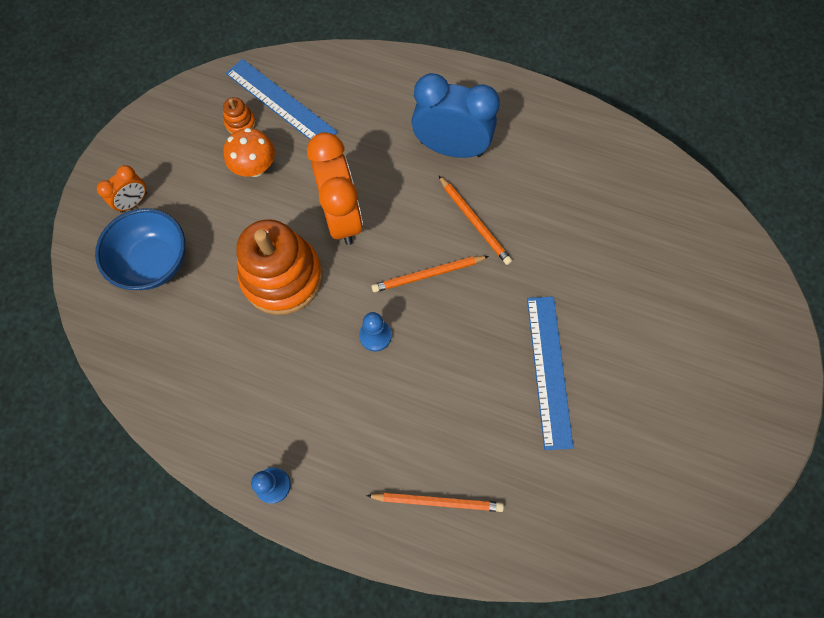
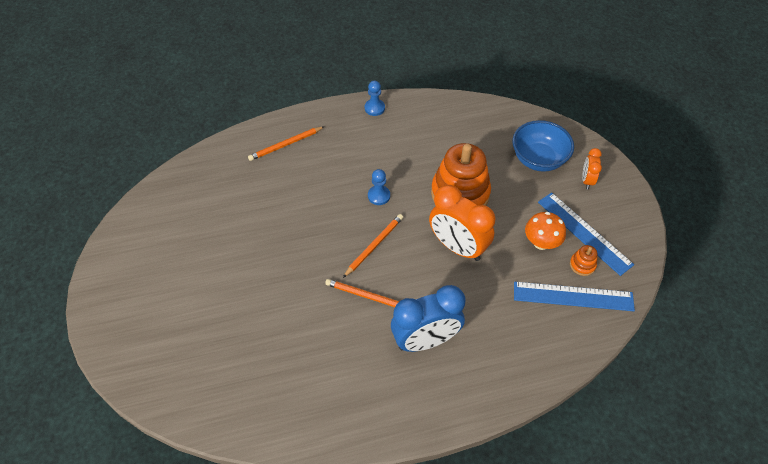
camera: 145 degrees right, 15 degrees down
(549, 370) = (261, 236): blue ruler -> blue ruler (584, 233)

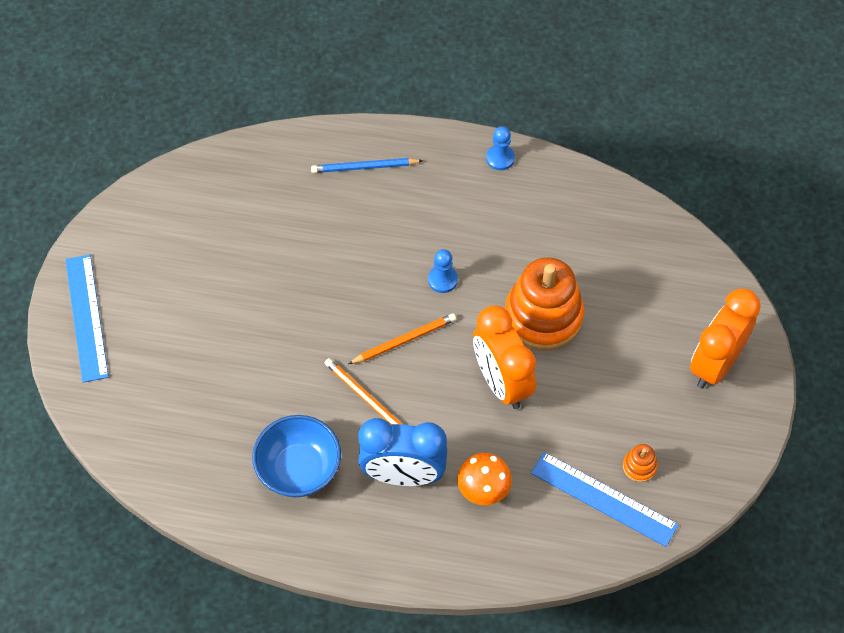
camera: 25 degrees right, 5 degrees up
(285, 145) = (364, 167): orange pencil -> blue pencil
(538, 159) = (670, 311): blue bowl -> blue bowl (299, 469)
(541, 243) = (606, 419): orange mushroom -> orange mushroom (483, 490)
(584, 233) = (667, 429): blue ruler -> blue ruler (86, 317)
(587, 180) = (715, 364): orange clock -> orange clock, size x2.02

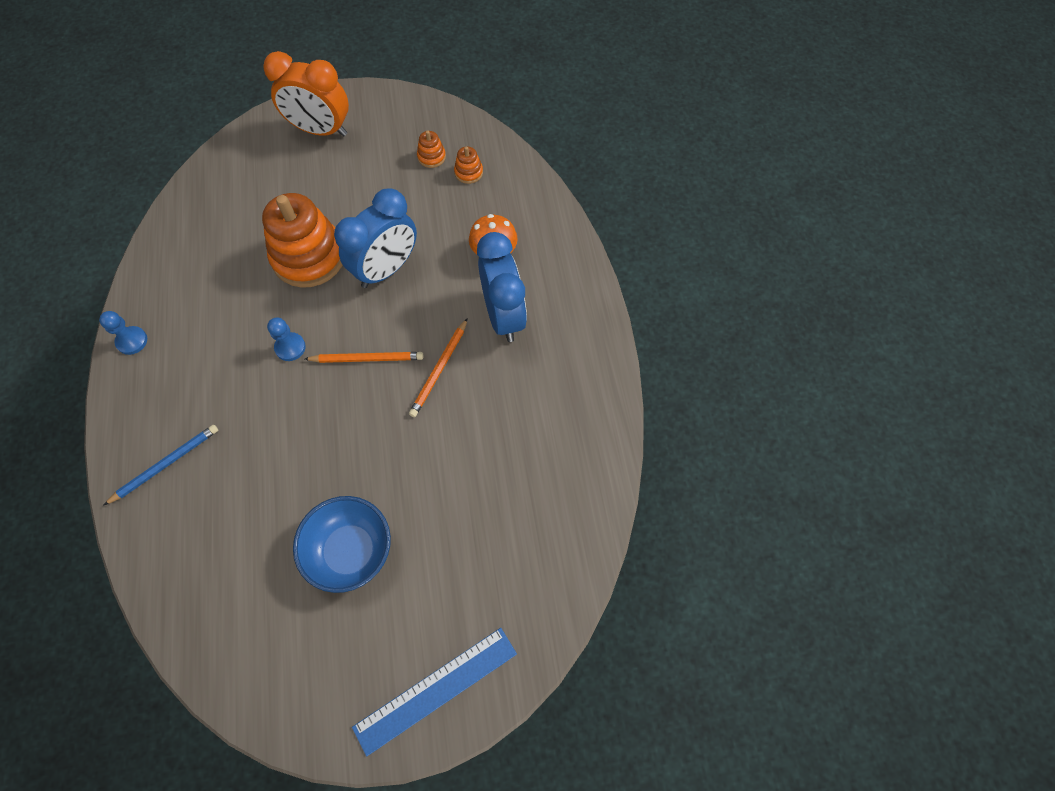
camera: 110 degrees left, 5 degrees up
(299, 469) = (531, 400): blue bowl -> blue bowl (350, 551)
(364, 167) = (165, 464): blue pencil -> blue pencil turned 105 degrees counterclockwise
(404, 340) = (367, 358): orange pencil -> orange pencil turned 135 degrees clockwise
(501, 382) = (386, 269): orange clock -> blue clock
(603, 499) = (468, 172): blue ruler -> orange stacking toy

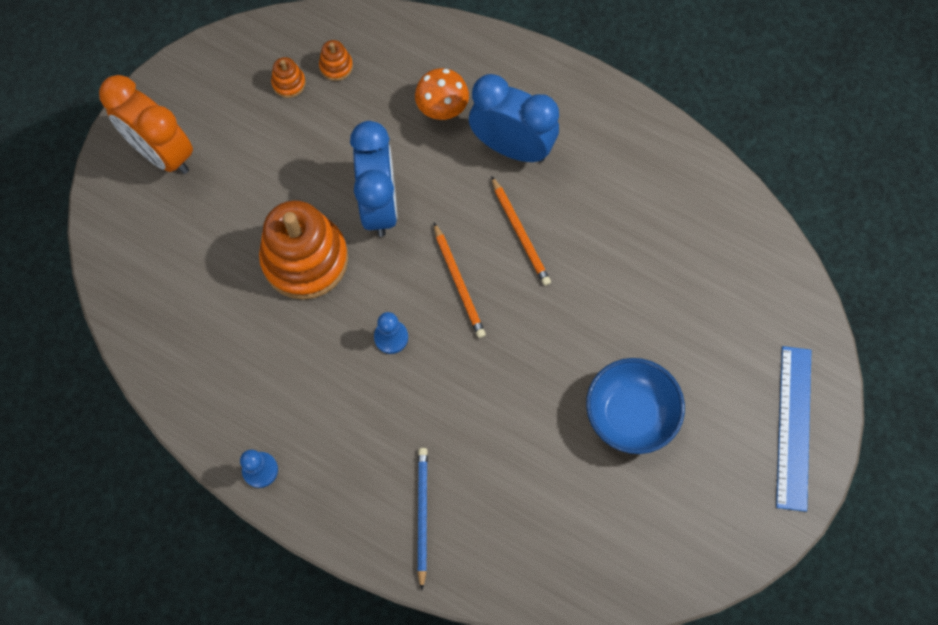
camera: 50 degrees left, 5 degrees up
(320, 130) = (163, 153): orange clock -> orange clock turned 75 degrees clockwise
(367, 358) = (459, 282): orange pencil -> orange pencil turned 120 degrees clockwise

